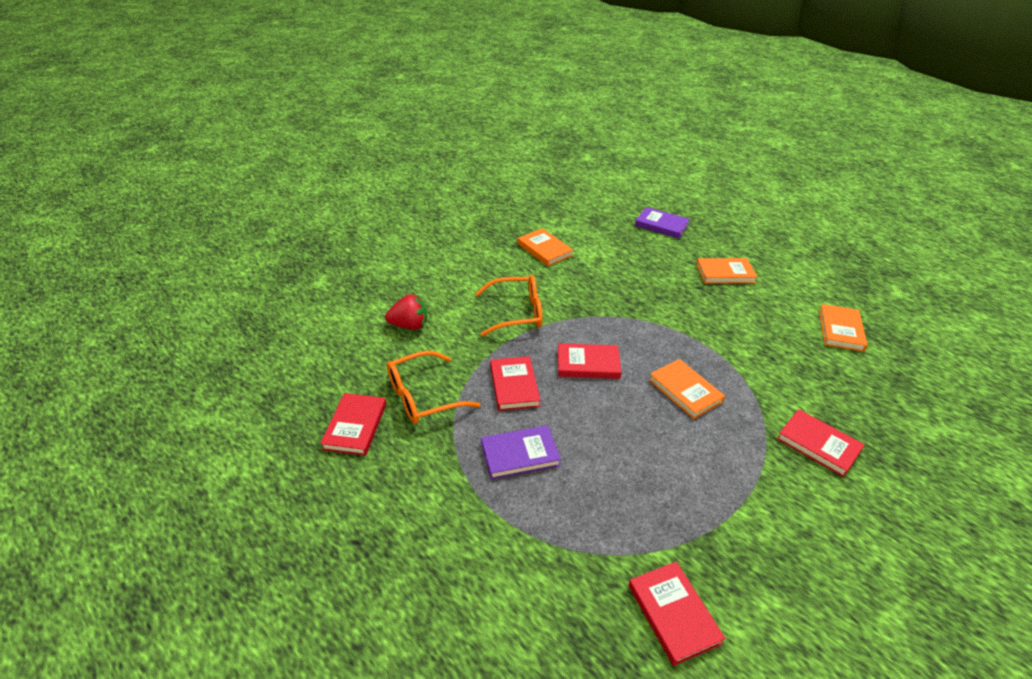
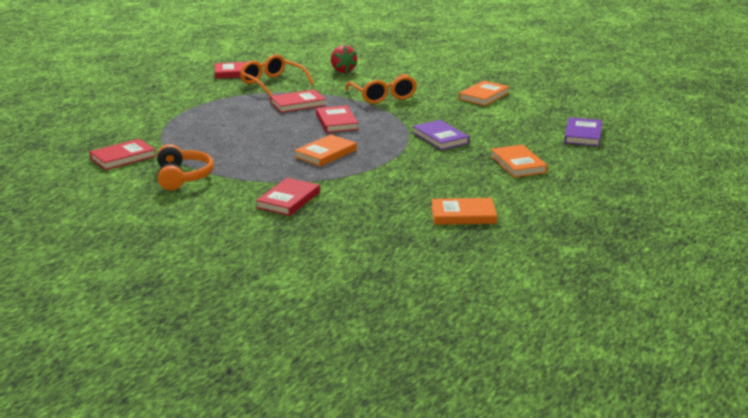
camera: 75 degrees right, 15 degrees down
(520, 454) = (233, 112): purple book -> purple book (440, 138)
(752, 541) = (183, 177): none -> orange headphones

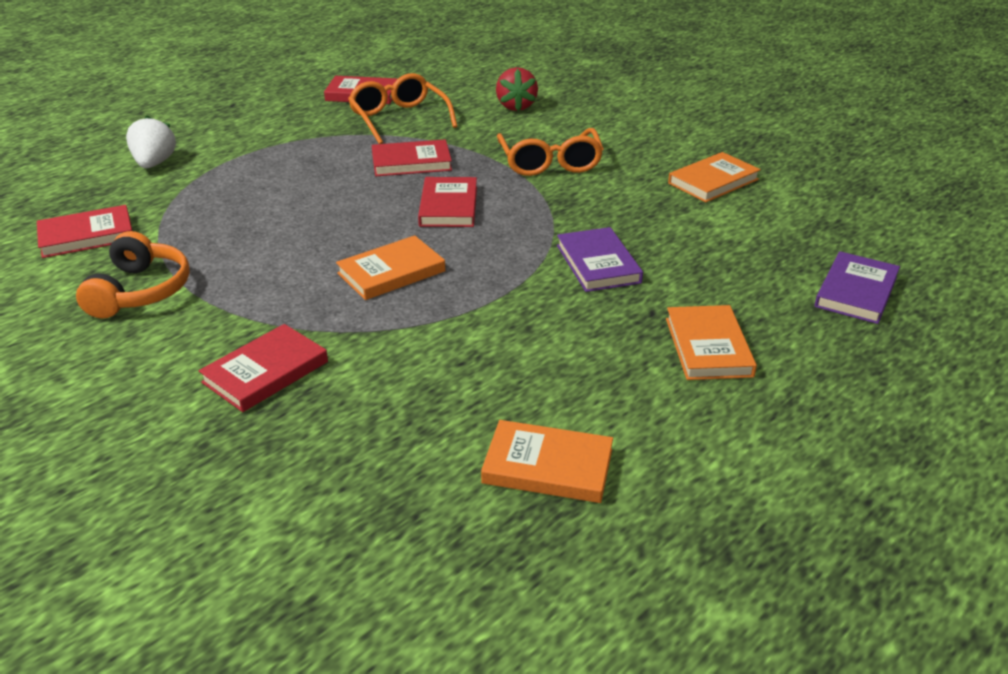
camera: 15 degrees right, 10 degrees up
(131, 120) = (154, 163): none -> white strawberry

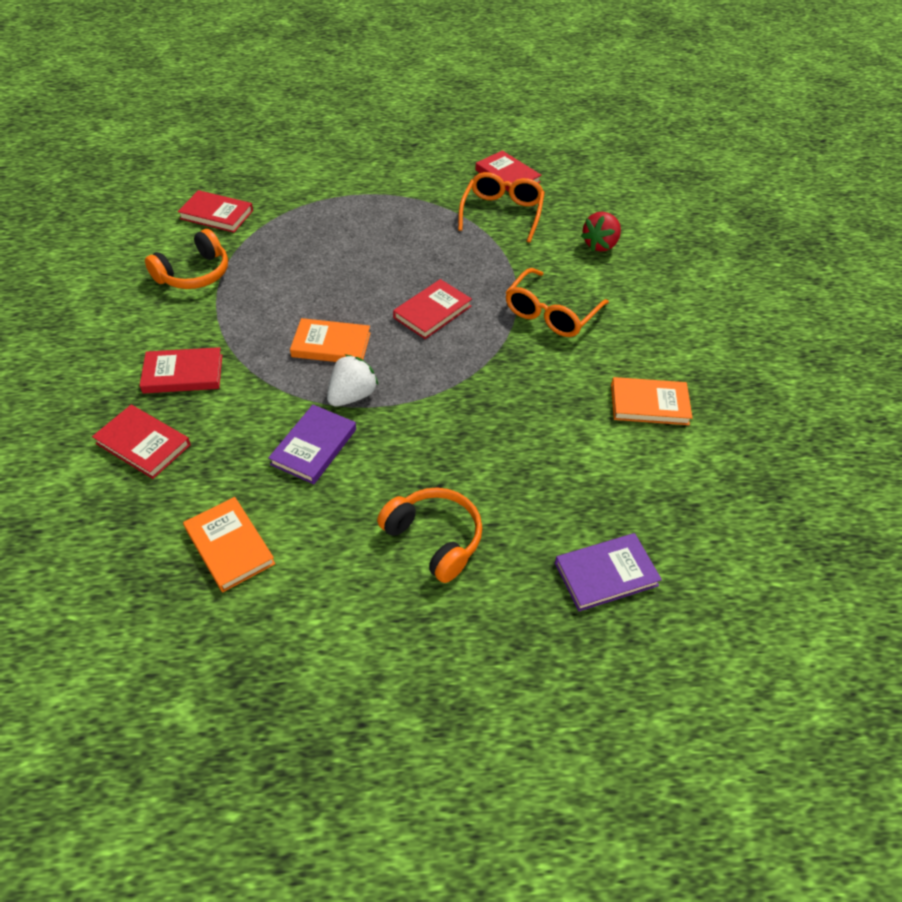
camera: 40 degrees right, 15 degrees up
(154, 163) = (312, 174): white strawberry -> white strawberry (352, 396)
(411, 162) = (459, 258): red book -> red book (143, 444)
(598, 264) = (460, 422): purple book -> purple book (314, 447)
(708, 347) = (434, 538): orange book -> orange headphones

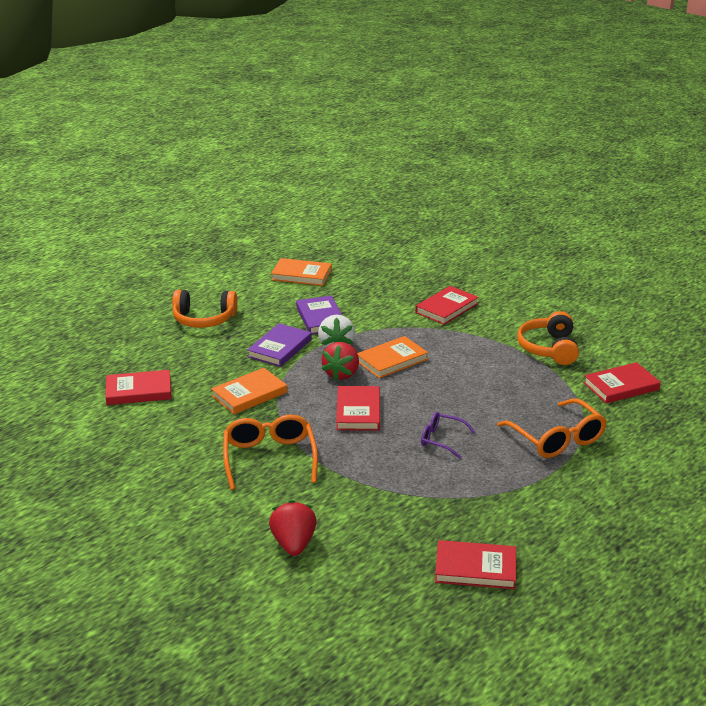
camera: 140 degrees right, 20 degrees down
(143, 444) = (407, 280): red book -> red book (139, 391)
(394, 358) = (341, 374): none -> red strawberry
(407, 253) = (442, 440): none -> purple glasses
(502, 213) = (421, 521): orange glasses -> orange glasses (556, 438)
(606, 574) = (93, 348): purple book -> purple book (280, 348)
(649, 404) = (132, 437): orange book -> orange book (249, 394)

